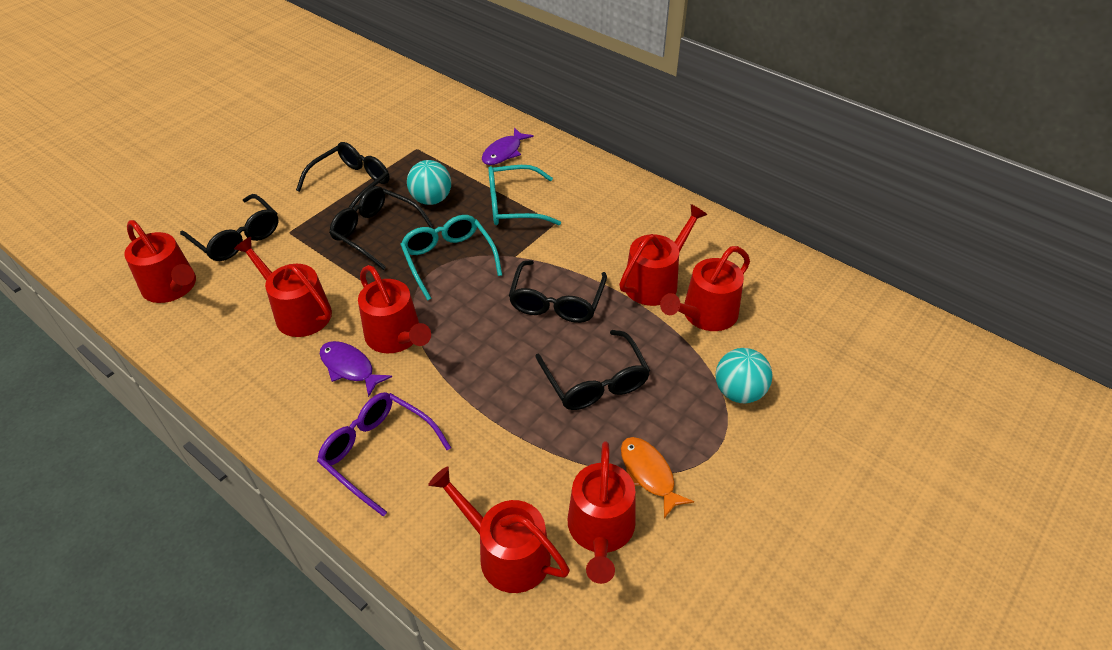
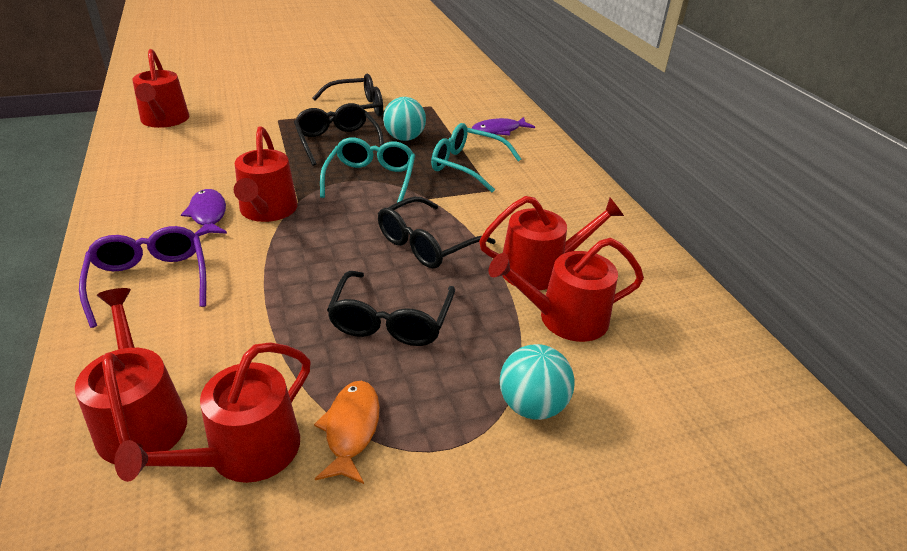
camera: 30 degrees right, 10 degrees down
(237, 238) = (240, 110): black glasses -> none
(298, 312) = (220, 166): red watering can -> none

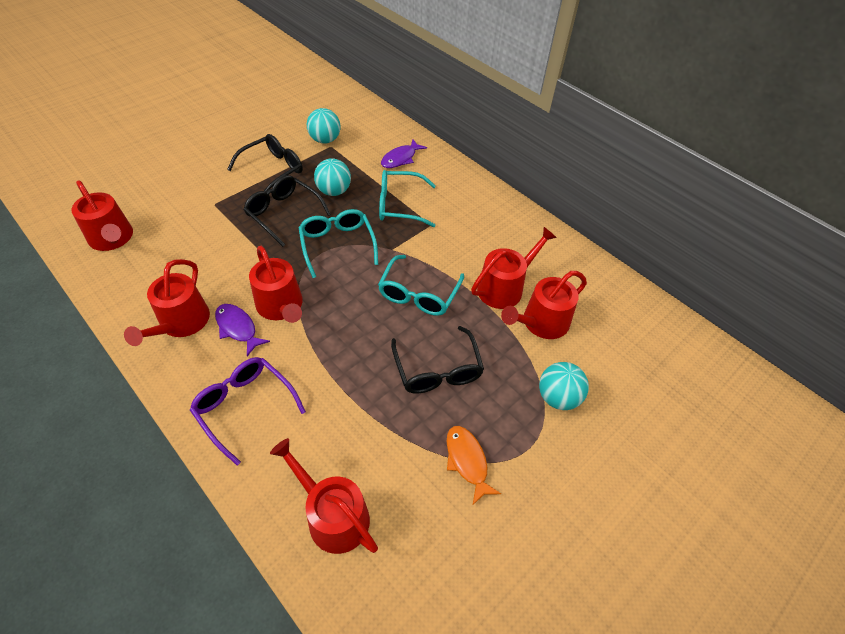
camera: 25 degrees left, 15 degrees up
(245, 453) = (417, 507): red watering can -> red watering can (181, 323)
(426, 244) = (418, 294): black glasses -> turquoise glasses
(429, 100) = (325, 140): none -> turquoise ball

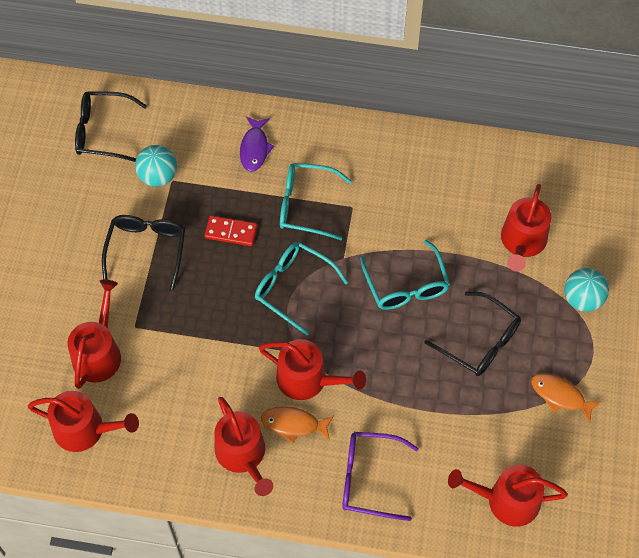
camera: 35 degrees left, 10 degrees up
(238, 328) = (293, 424): purple fish -> orange fish
(283, 213) = (210, 290): black glasses -> black glasses (102, 132)
(334, 191) = (231, 232): turquoise ball -> red domino
(399, 205) = (305, 205): turquoise glasses -> turquoise glasses turned 45 degrees clockwise
(504, 287) = (468, 229): red watering can -> red watering can (98, 353)

